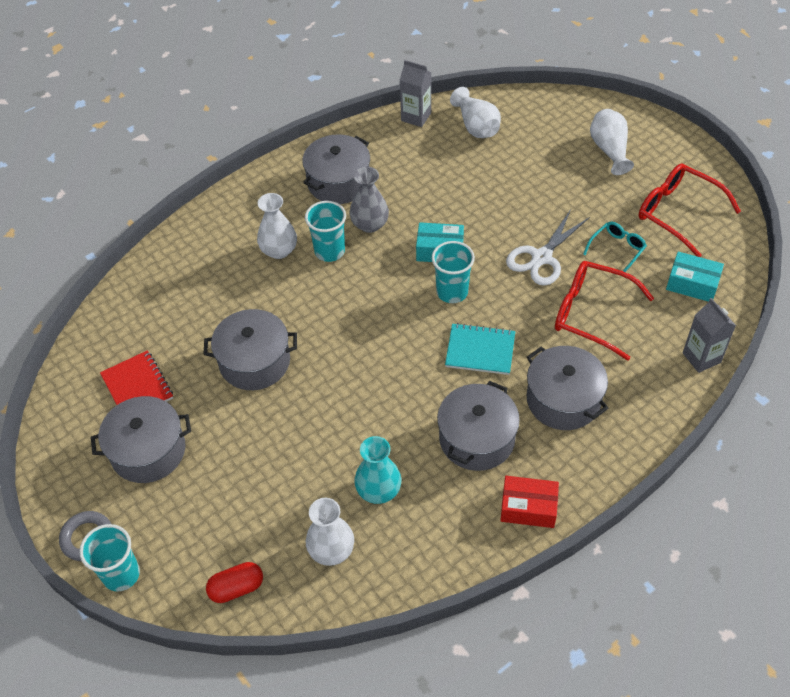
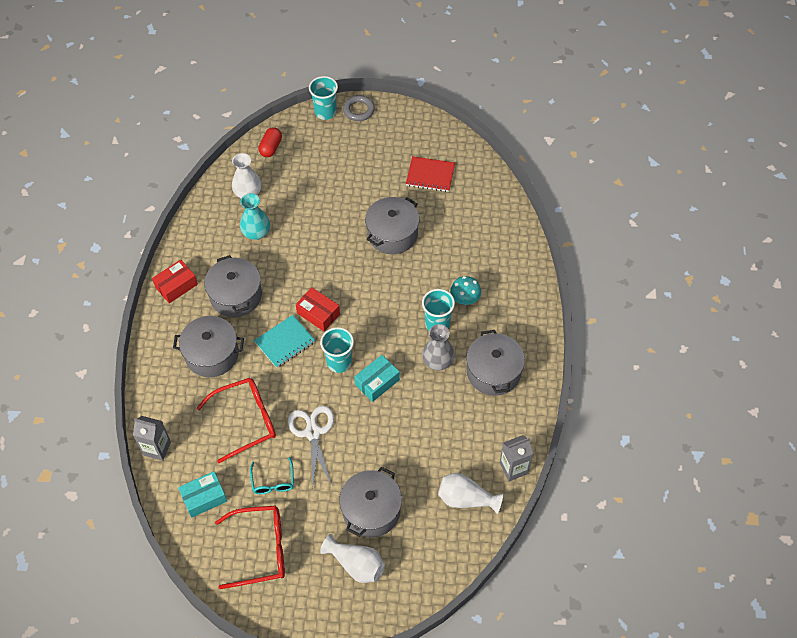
camera: 130 degrees right, 5 degrees up
(148, 451) = (383, 157): grey pot -> grey pot (371, 510)
(279, 250) = (465, 299): white vase -> turquoise mushroom
(418, 349) = (318, 313): none -> red box

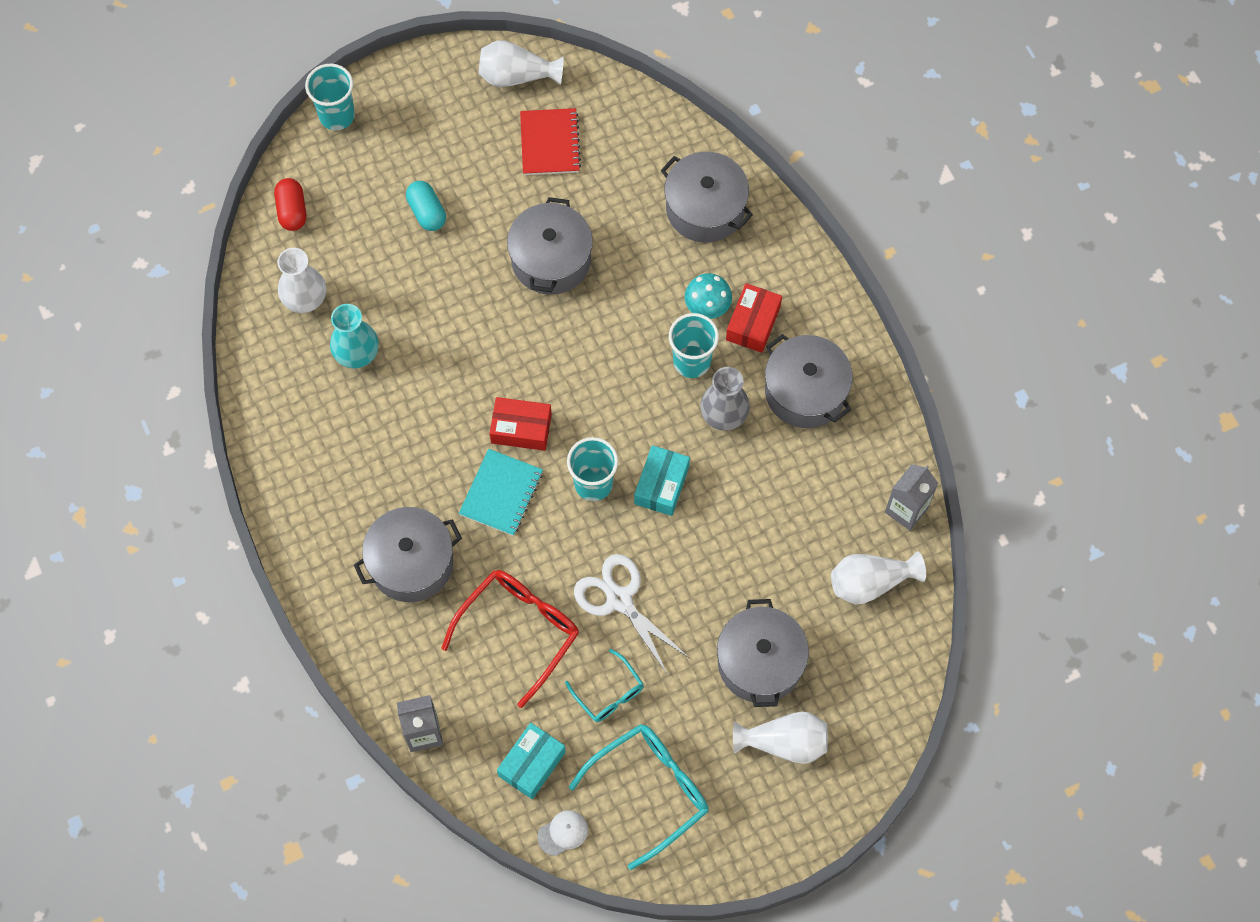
camera: 30 degrees left, 10 degrees up
(176, 286) = (294, 490): red box -> red box (753, 323)
(195, 546) = (563, 833): none -> white cap
(236, 295) = (389, 461): grey pot -> grey pot (705, 208)
(260, 549) = (650, 790): red glasses -> turquoise glasses
(341, 180) = (427, 212): none -> turquoise capsule
(359, 110) = (384, 89): grey ring -> none
(430, 175) = (550, 143): red notebook -> red notebook turned 75 degrees counterclockwise
(434, 134) = (517, 76): none -> white vase

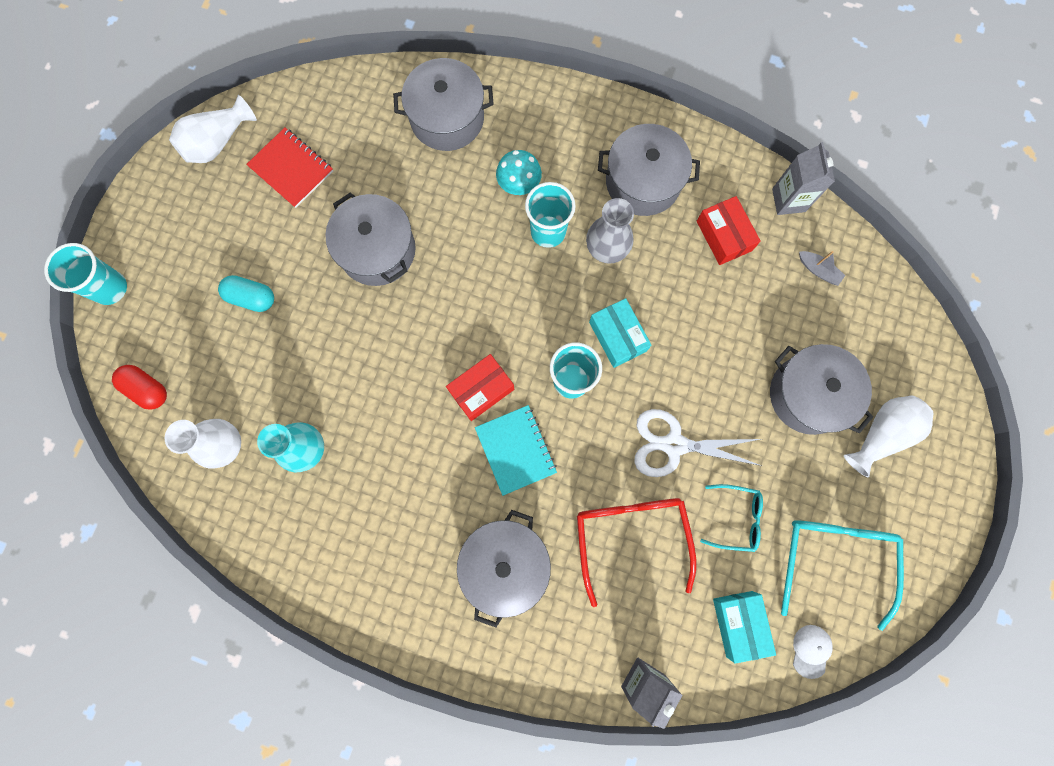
camera: 45 degrees left, 10 degrees up
(753, 323) = (561, 167): red box -> red box (724, 236)
(870, 582) = (818, 270): white vase -> grey boat

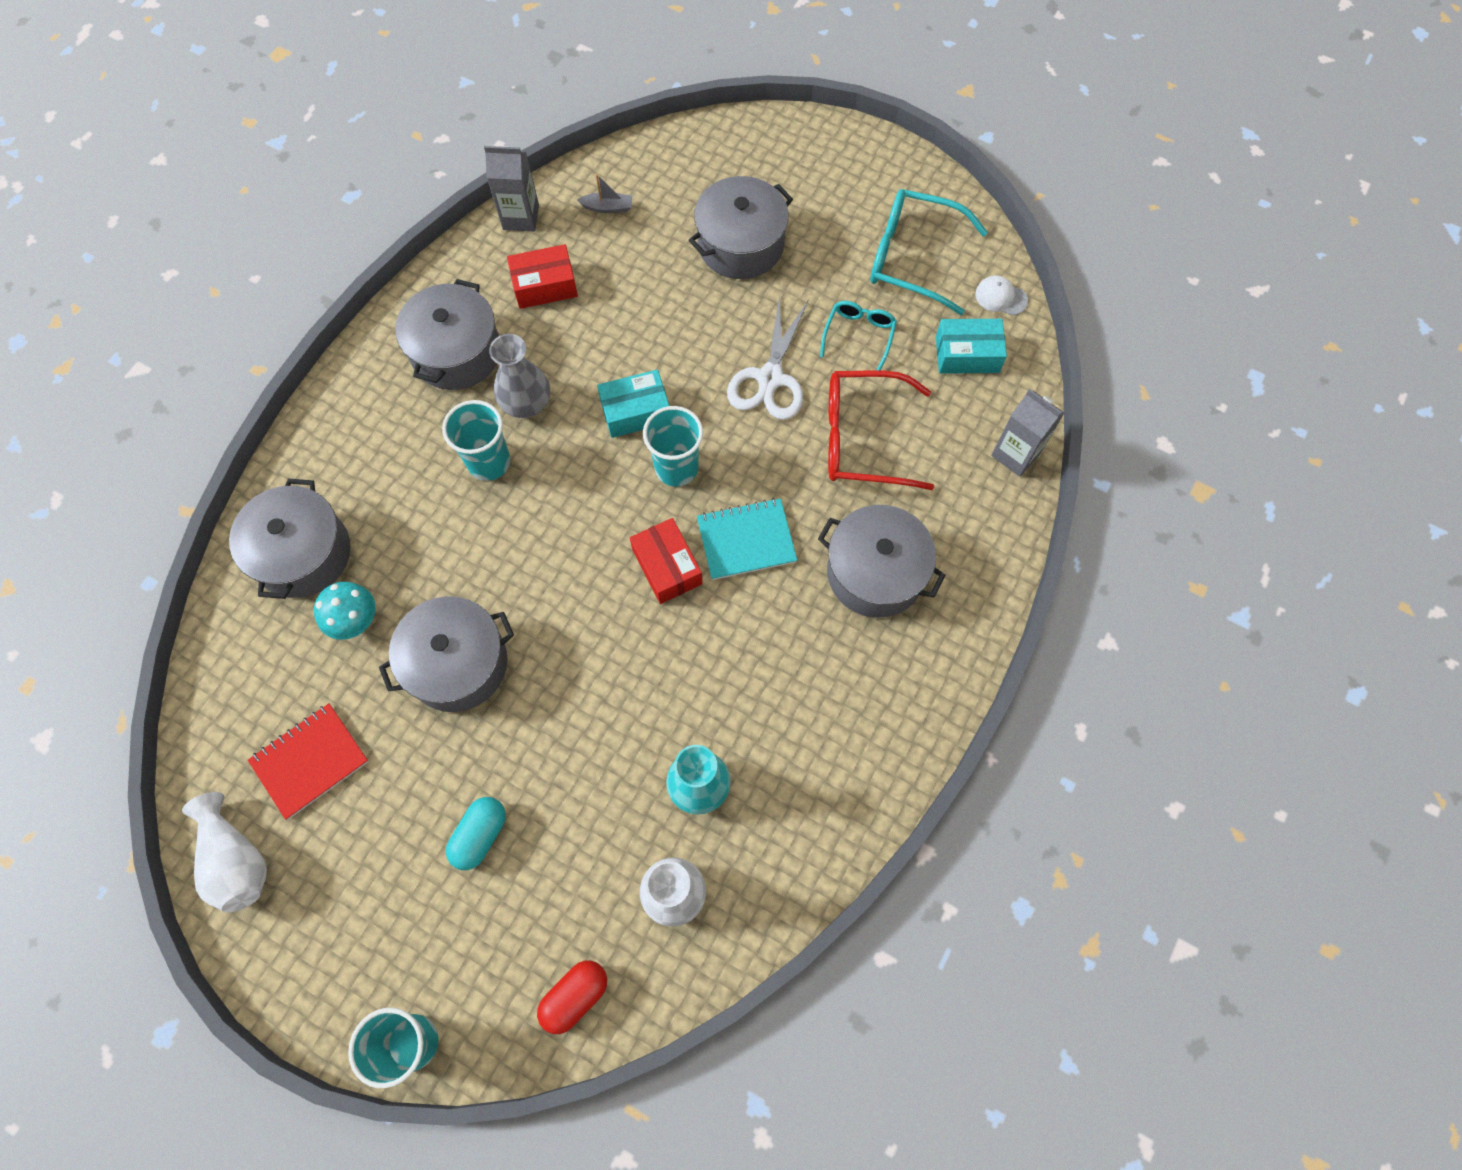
camera: 80 degrees left, 10 degrees down
(519, 184) = (418, 484): turquoise mushroom -> turquoise mushroom (355, 620)
(818, 270) = (608, 207): grey boat -> grey boat turned 45 degrees clockwise
(881, 434) = (794, 192): white vase -> none

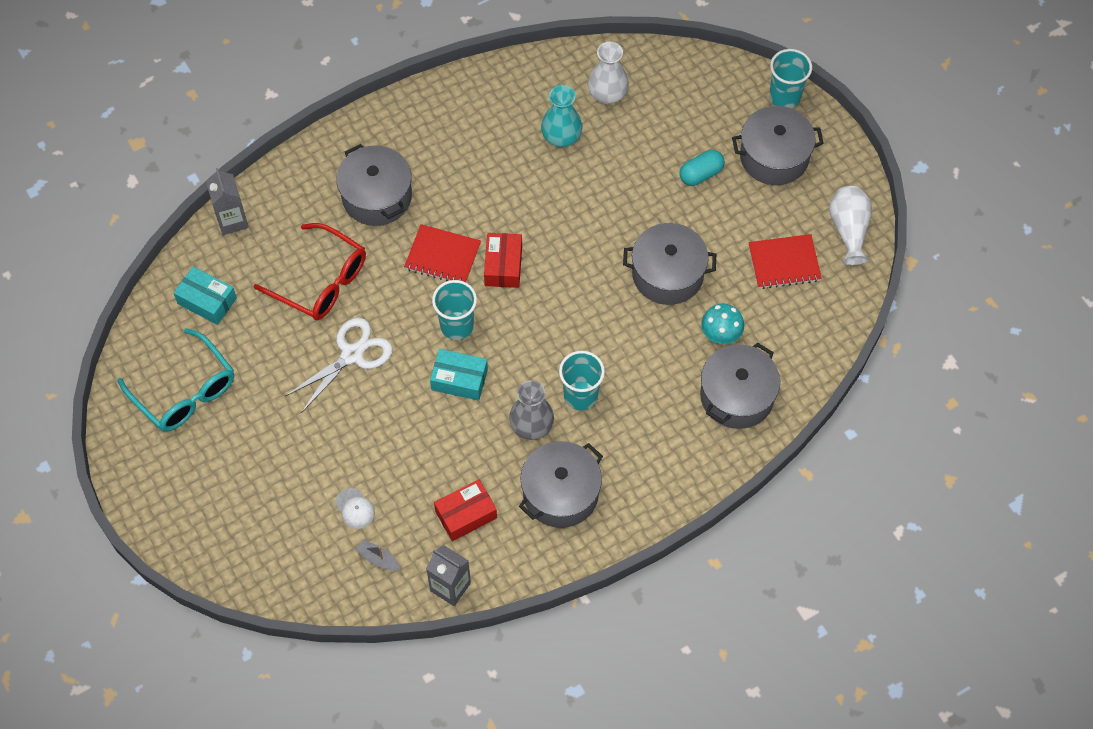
camera: 150 degrees left, 5 degrees down
(545, 285) = (466, 514): red box -> red box turned 45 degrees counterclockwise
(575, 996) = (688, 75): red capsule -> none
(741, 245) = (300, 470): grey pot -> grey pot (774, 156)
(746, 540) = (443, 256): turquoise notebook -> red notebook
(859, 335) = (269, 353): turquoise glasses -> none
(1001, 297) = (149, 329): white cap -> white cap (355, 508)

